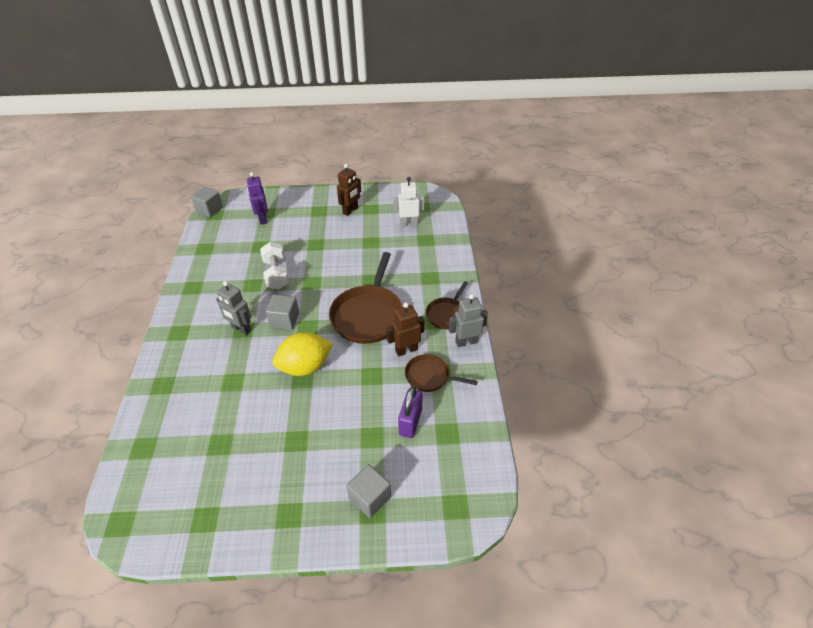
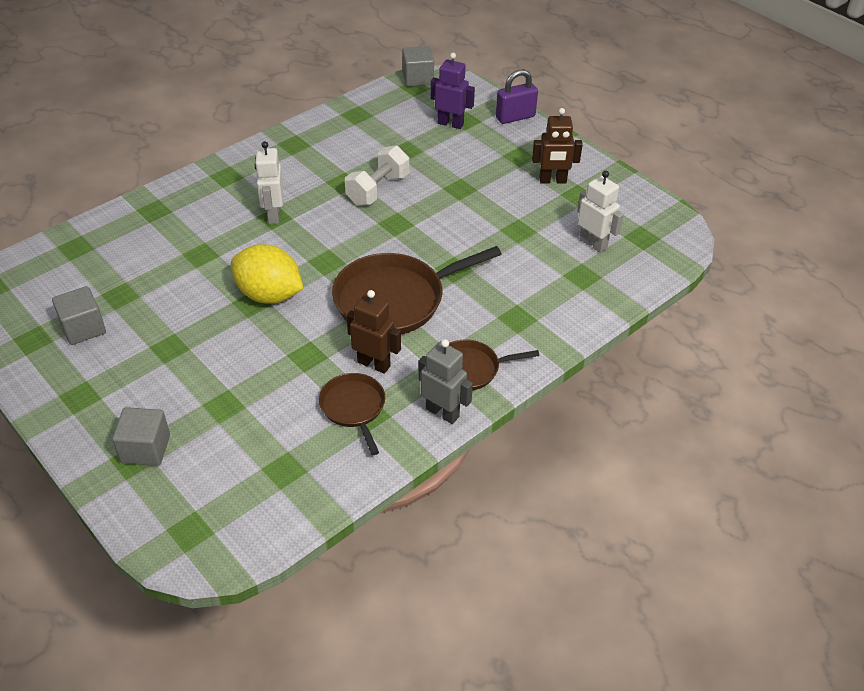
camera: 50 degrees right, 0 degrees up
(241, 329) = (273, 215): grey robot -> white robot
(262, 219) = (450, 124): purple robot -> purple robot turned 75 degrees clockwise
(284, 320) = (318, 238): grey cube -> grey cube (83, 328)
(410, 422) = (272, 427): purple padlock -> purple padlock (515, 117)

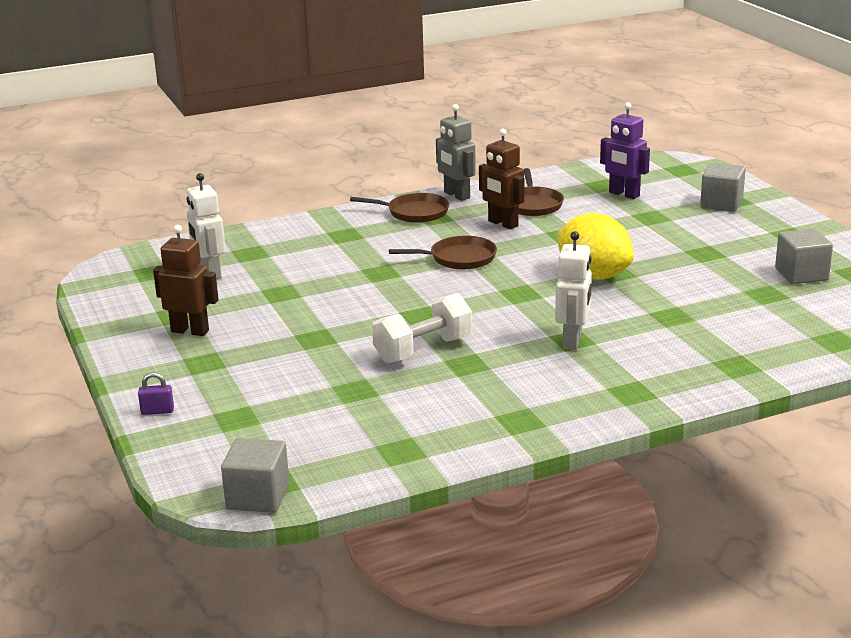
camera: 160 degrees left, 20 degrees down
(394, 299) = (459, 258): brown pan -> brown pan, size x0.55
(450, 124) = (262, 416): purple robot -> purple robot (624, 194)
(515, 117) = (157, 411): purple padlock -> purple padlock, size x0.51

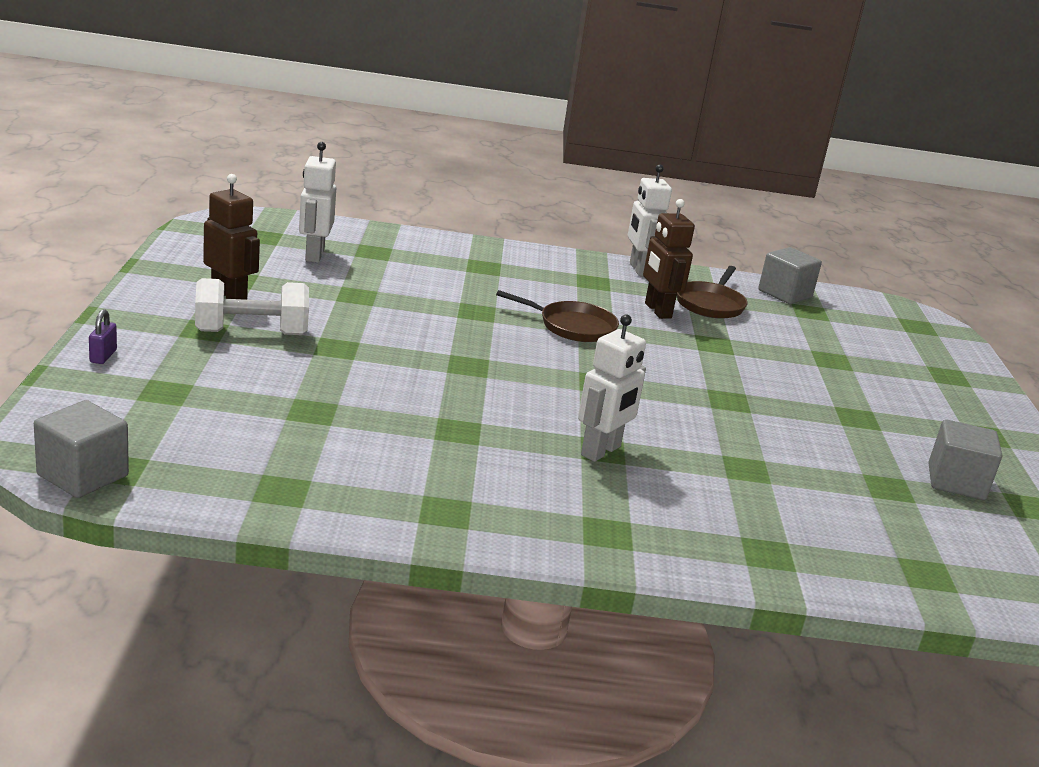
camera: 20 degrees right, 0 degrees up
(157, 411) = (103, 356): purple padlock -> purple padlock turned 75 degrees clockwise
(415, 212) = (577, 270): brown pan -> none
(423, 350) = (429, 399): white dumbbell -> white dumbbell (251, 333)
(456, 195) = (639, 269): grey robot -> white robot
(594, 276) = (700, 394): yellow lemon -> none
(624, 194) = (824, 328): purple robot -> none
(721, 203) = (930, 374): grey cube -> grey cube (785, 294)

